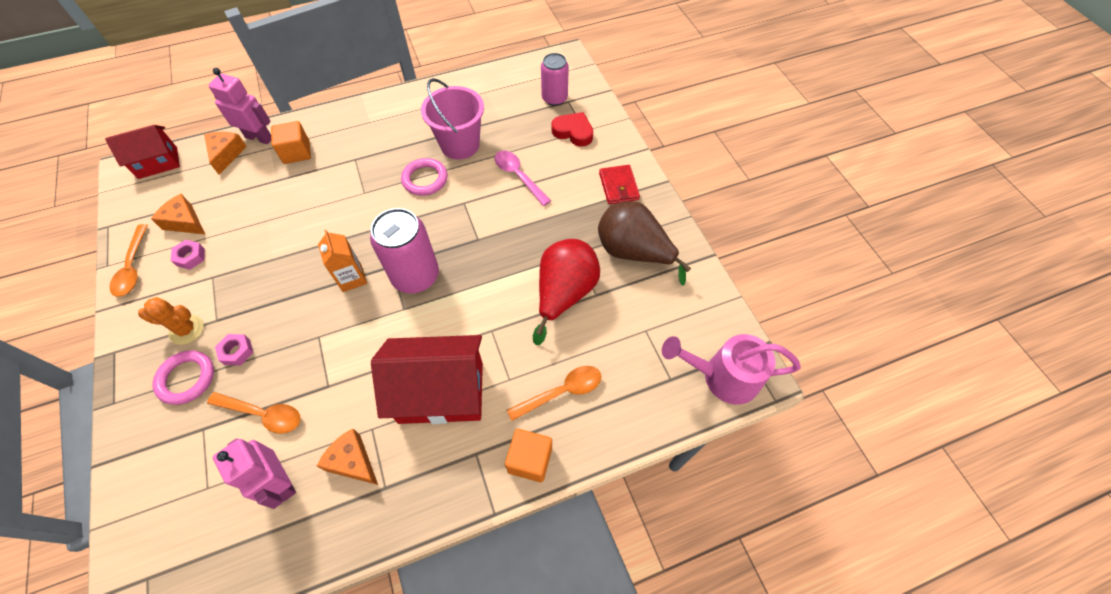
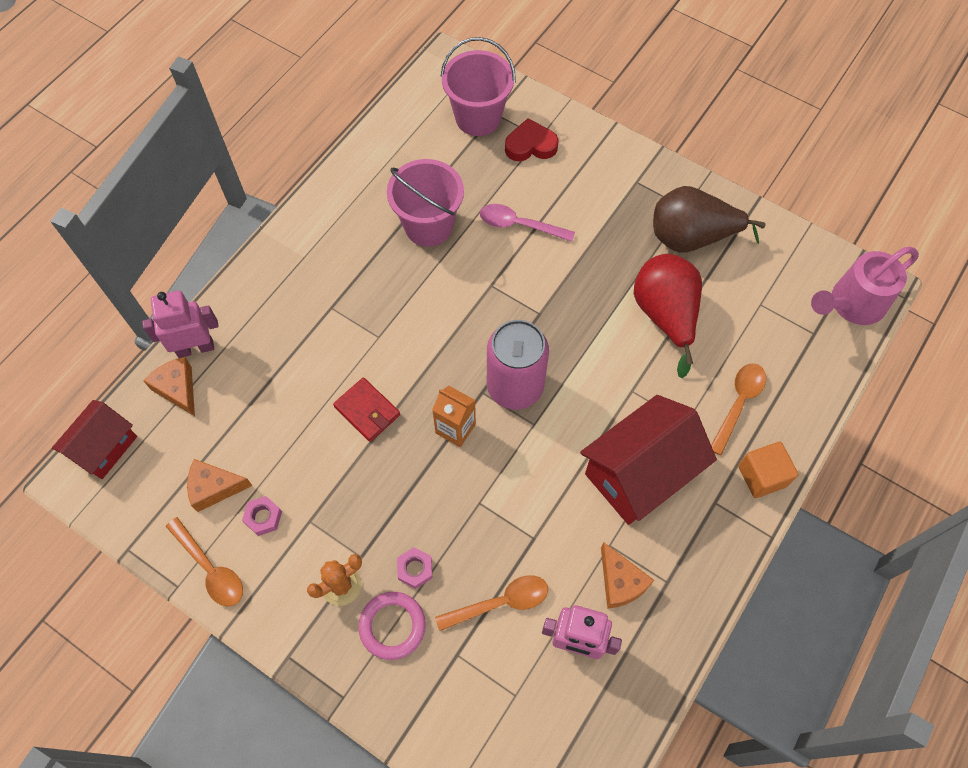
camera: 35 degrees left, 5 degrees up
(297, 152) = (258, 338): orange cube -> none
(353, 461) = (620, 582): orange cheese -> orange cheese turned 120 degrees counterclockwise
(425, 179) = (428, 284): pink ring -> none
(554, 98) = (478, 118): pink can -> pink bucket
(618, 186) = (623, 179): red wallet -> red wallet (367, 411)

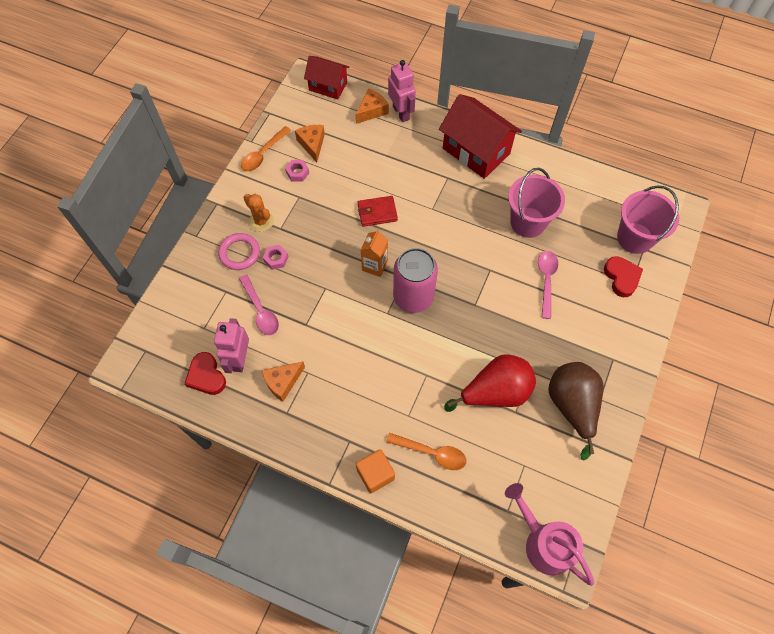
camera: 80 degrees right, 0 degrees up
(367, 411) = (377, 212): red wallet -> red wallet turned 45 degrees clockwise
(500, 602) = (260, 310): orange spoon -> pink spoon
(597, 697) = (206, 376): none -> red heart
(639, 473) = (362, 386): red house -> red house (476, 151)

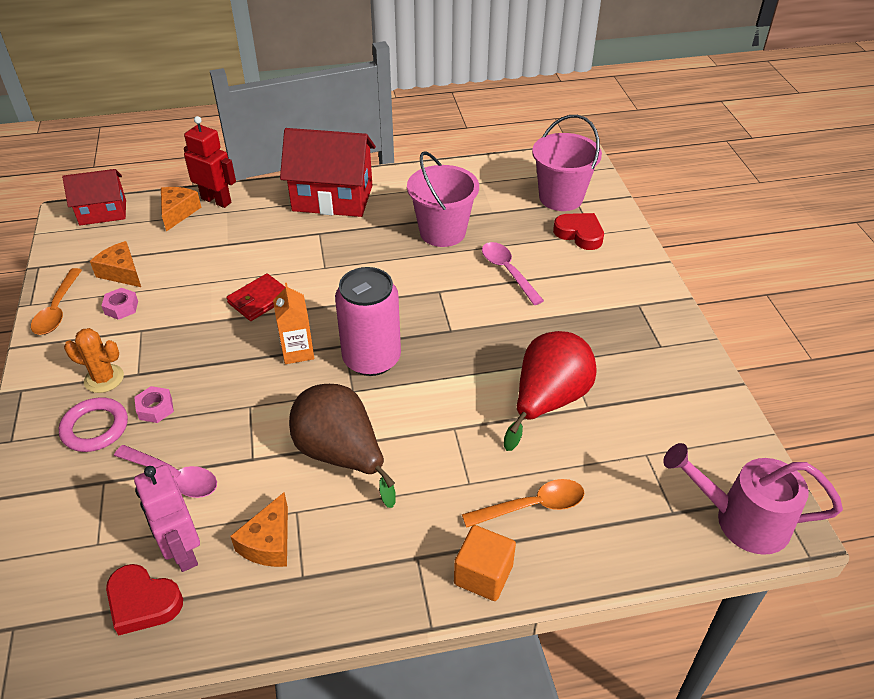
camera: 35 degrees left, 20 degrees down
(401, 113) = (216, 200): pink robot -> red robot
(572, 406) = (640, 368): brown pear -> brown pear (341, 455)

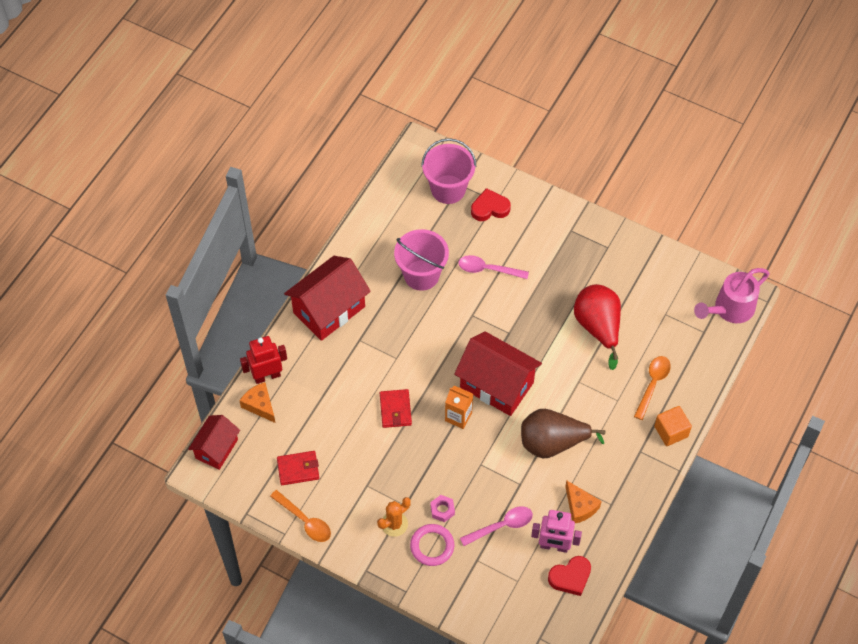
camera: 50 degrees left, 15 degrees up
(121, 272) = (298, 469): orange cheese -> red wallet
(121, 307) = (335, 485): pink nut -> none
(371, 359) = (496, 385): pink can -> red house

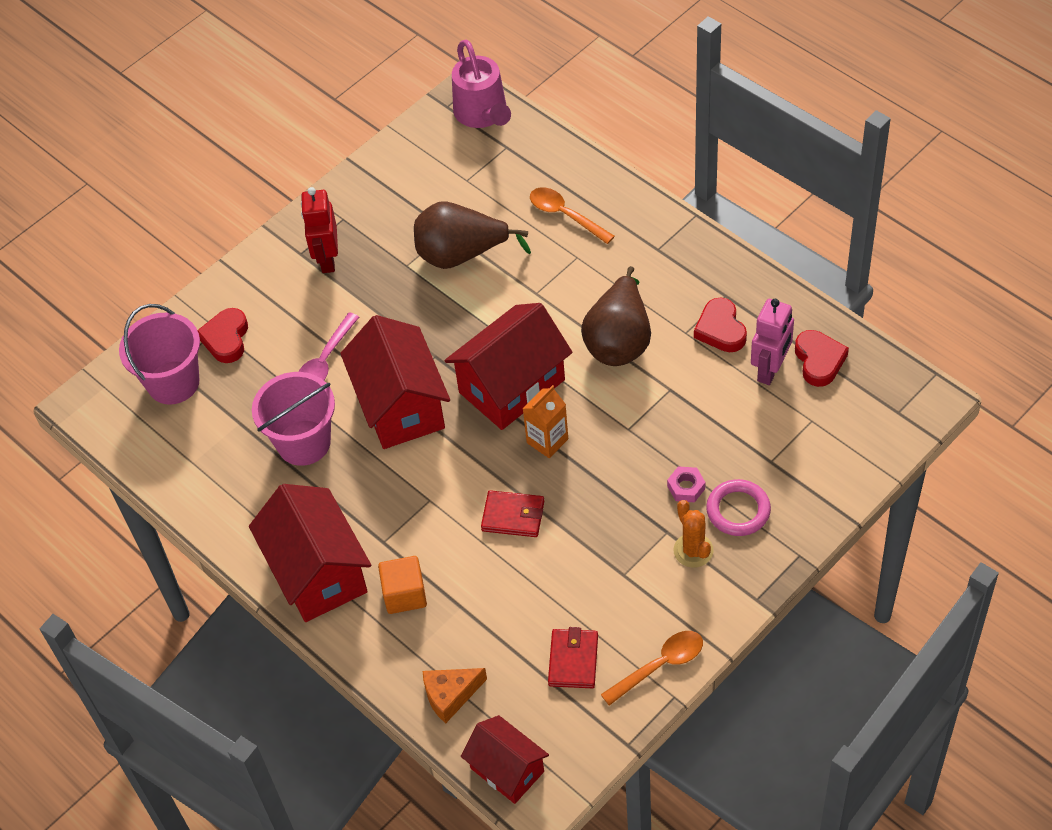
camera: 70 degrees left, 5 degrees down
(267, 376) = (403, 677): red robot -> red robot (327, 259)
(464, 323) = (401, 406): none -> red house
(501, 526) = (727, 423): pink spoon -> none
(580, 507) = (720, 329): orange cheese -> red heart
(598, 327) = (461, 255): red pear -> brown pear
(671, 431) = (638, 211): orange cube -> orange cube (404, 594)

